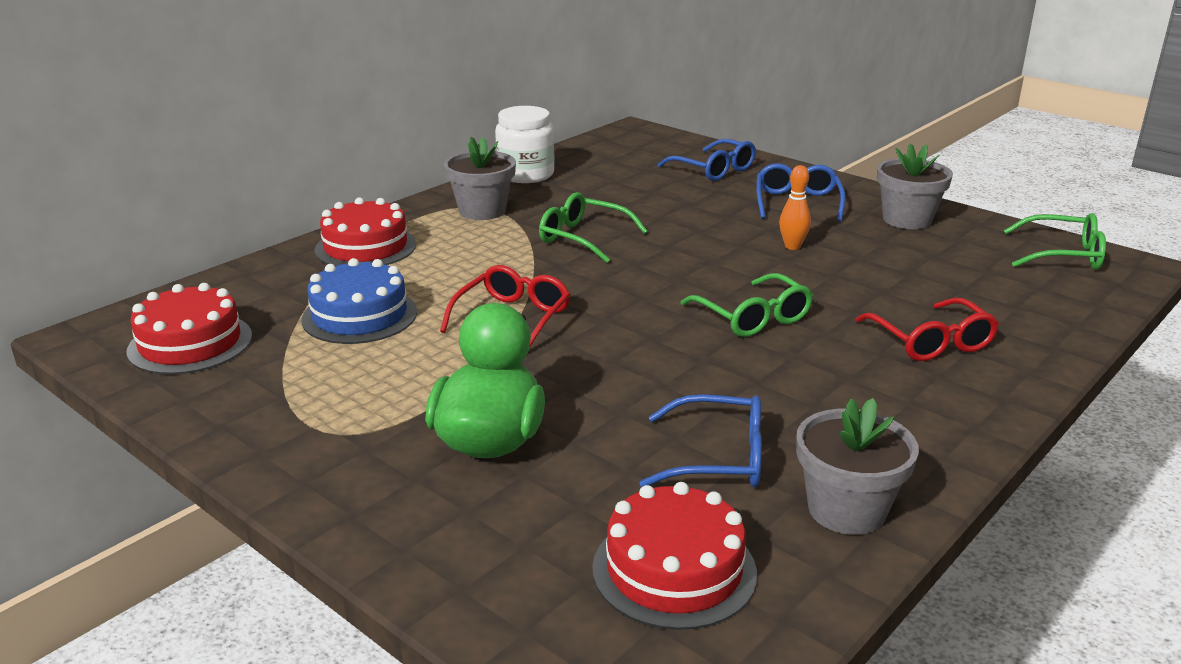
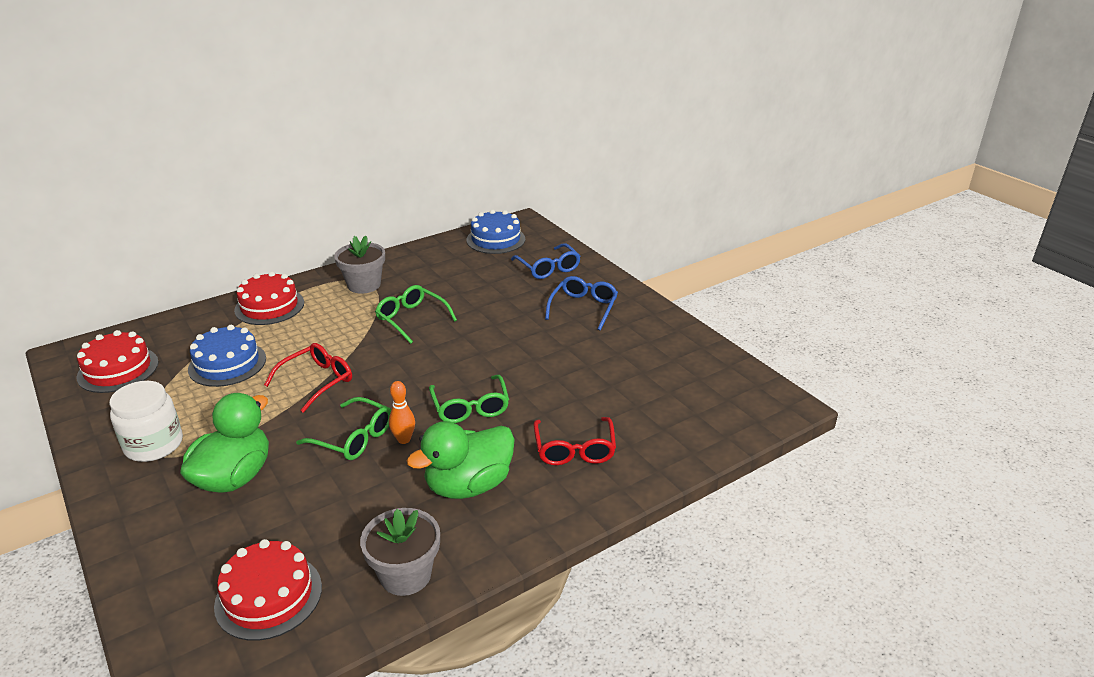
camera: 15 degrees right, 5 degrees up
(525, 174) = (416, 255): white jar -> white jar (154, 445)
(617, 149) = (495, 239): none -> blue cake
(719, 458) = (359, 518): blue glasses -> none
(792, 246) = (547, 348): orange bowling pin -> orange bowling pin (404, 439)
(833, 399) = (468, 485): none -> green duck
(907, 219) = (651, 335): grey flower pot -> none
(1063, 255) = (740, 387): green glasses -> green glasses (354, 438)

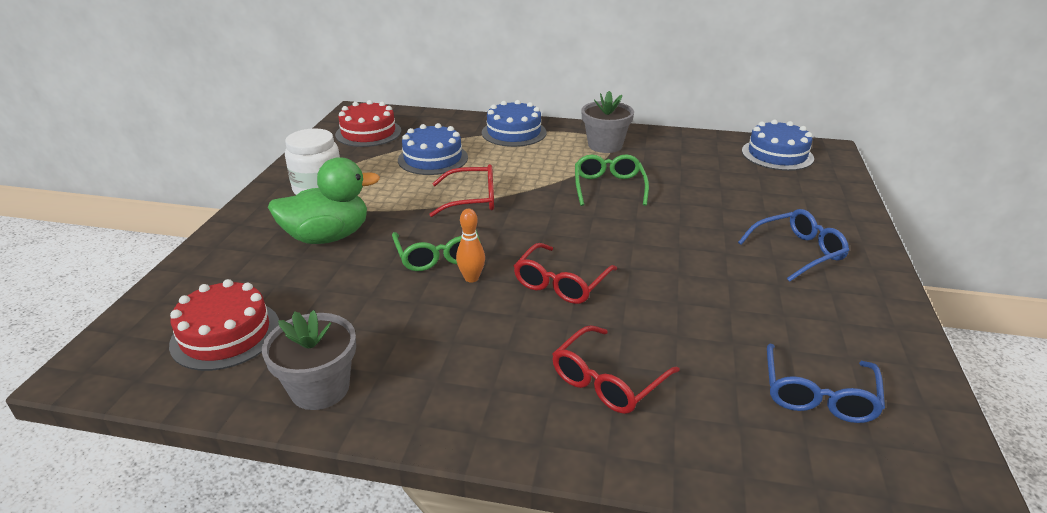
camera: 45 degrees right, 0 degrees up
(269, 306) = (514, 132): red cake -> blue cake
(468, 485) = (468, 349): green duck -> none
(470, 407) = (561, 283): green glasses -> red glasses
(548, 268) = (803, 200): blue glasses -> blue glasses (818, 395)

